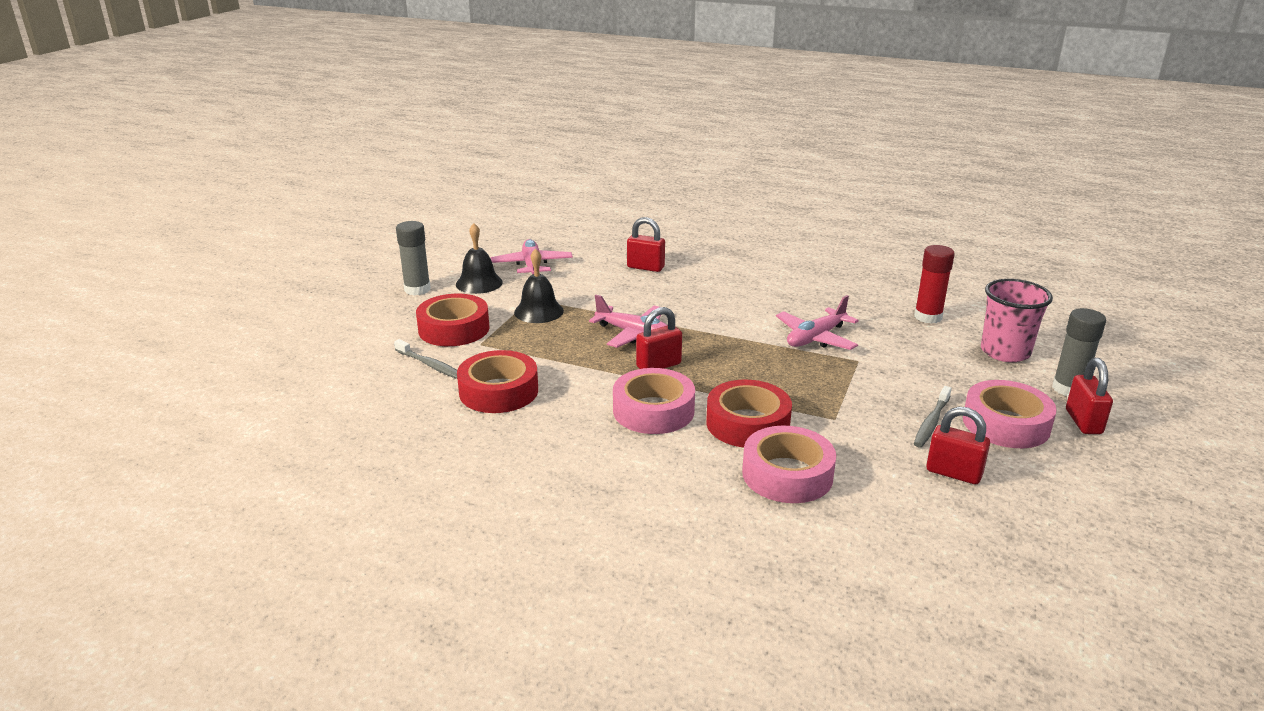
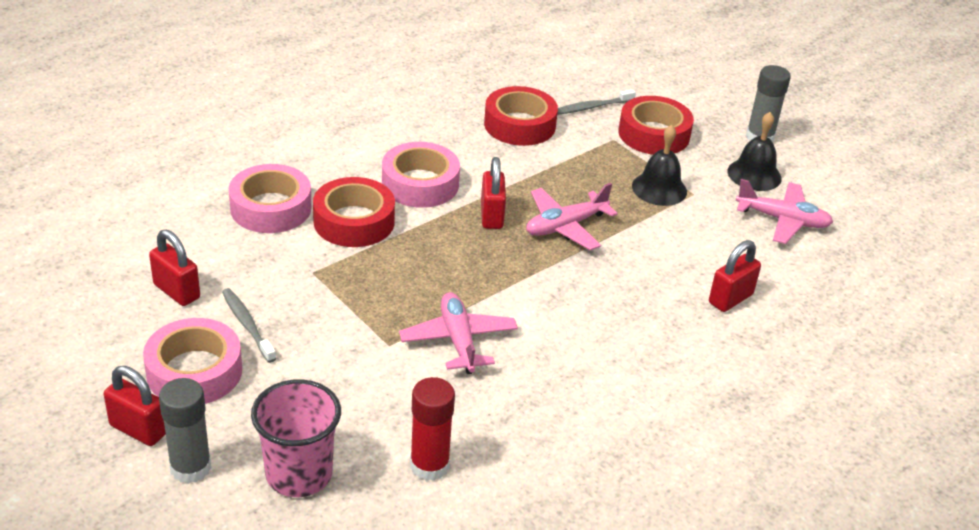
camera: 115 degrees right, 10 degrees up
(953, 473) = (177, 291): red padlock -> red padlock turned 75 degrees clockwise

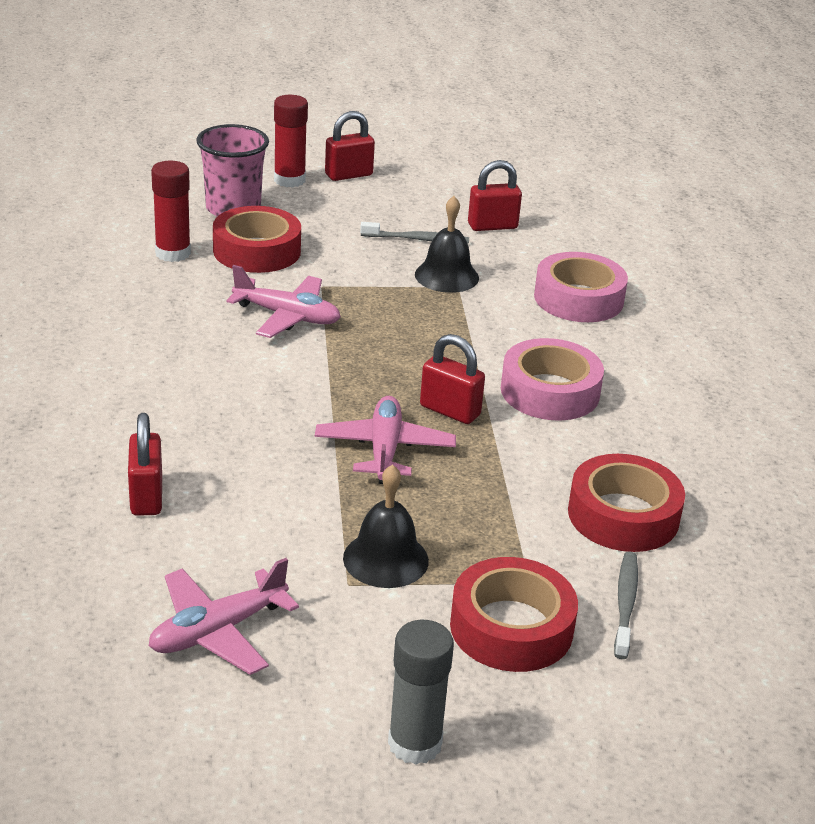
camera: 125 degrees right, 5 degrees down
(190, 467) = (289, 180): grey glue stick -> red glue stick
(194, 371) = (386, 206): pink tape -> none
(354, 221) = (516, 331): red tape -> red tape (257, 251)
(754, 174) = (333, 671): black bell -> black bell (446, 276)

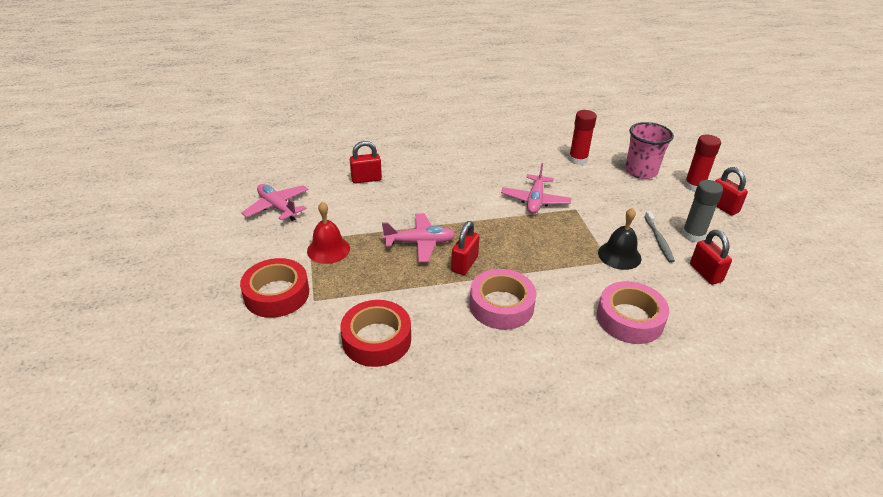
camera: 85 degrees right, 5 degrees up
(257, 251) = (599, 184): red tape -> none
(385, 559) = (328, 249): black bell -> red bell
(415, 743) = (201, 266): grey glue stick -> grey glue stick (693, 235)
(625, 604) = (295, 339): grey toothbrush -> none

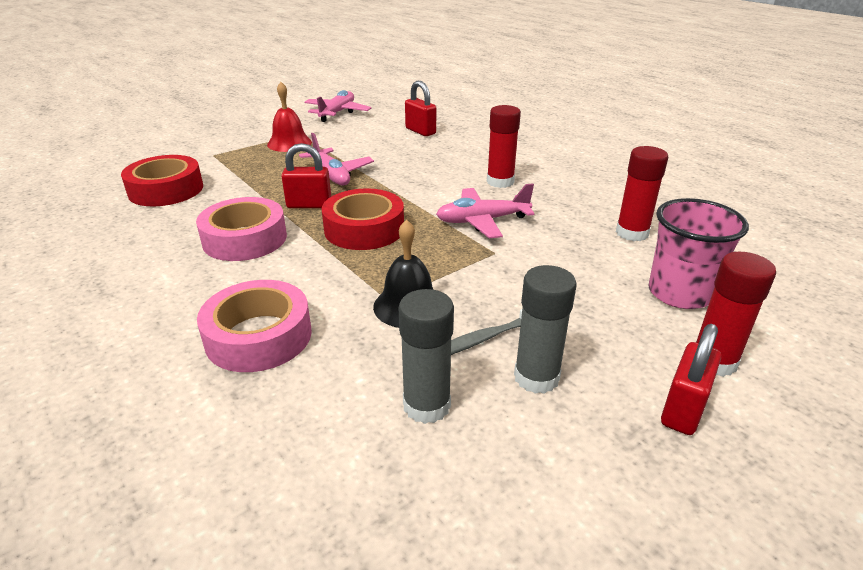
camera: 65 degrees right, 5 degrees down
(277, 294) = (214, 141): red tape -> red tape (364, 229)
(485, 176) = (500, 182): none -> red glue stick
(705, 273) = (426, 405): red padlock -> grey glue stick

